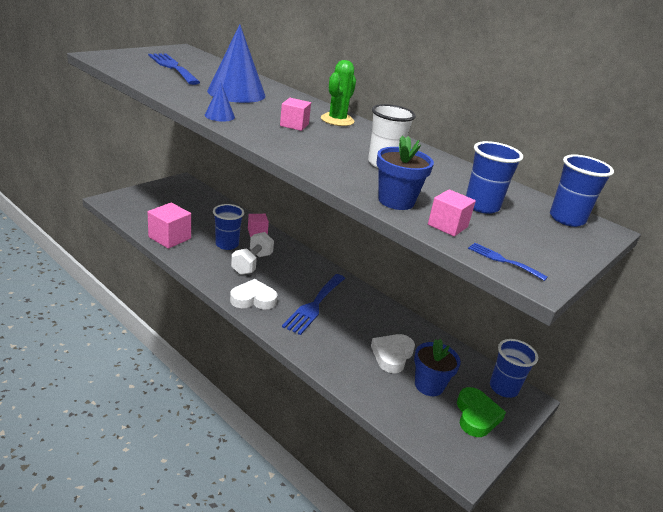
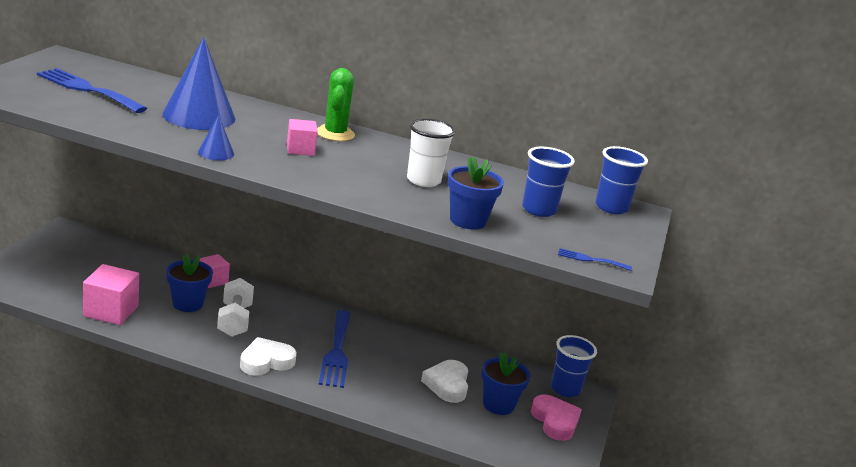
camera: 25 degrees left, 5 degrees down
(227, 244) = (187, 304): blue cup -> blue flower pot
(447, 226) = (527, 236): pink cube -> none
(476, 416) = (555, 421): green heart -> pink heart

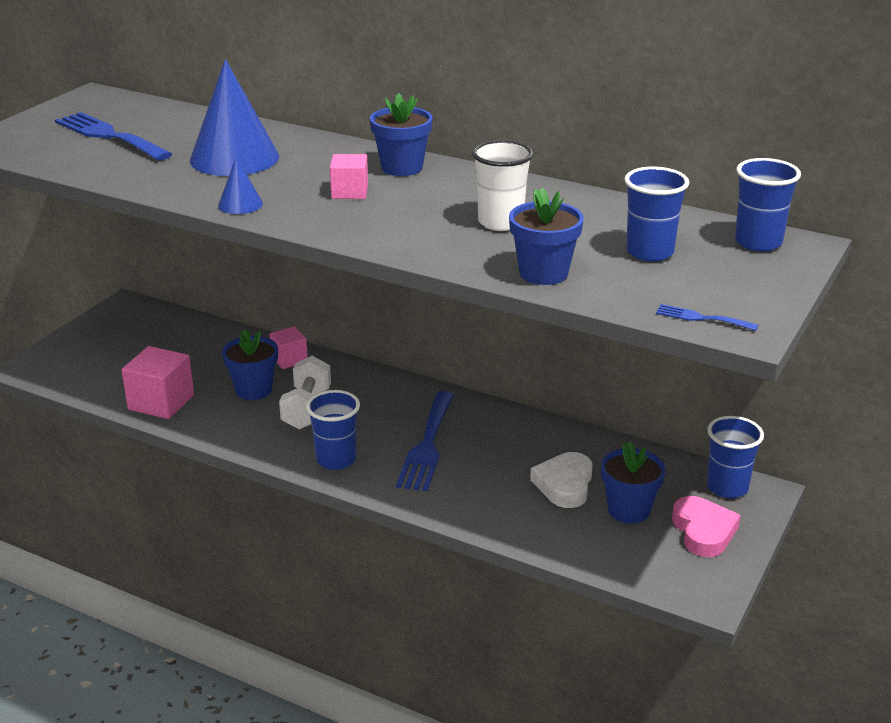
camera: 15 degrees right, 5 degrees up
(266, 361) = (336, 459): white heart -> blue cup
(335, 134) = (402, 168): green cactus -> blue flower pot

